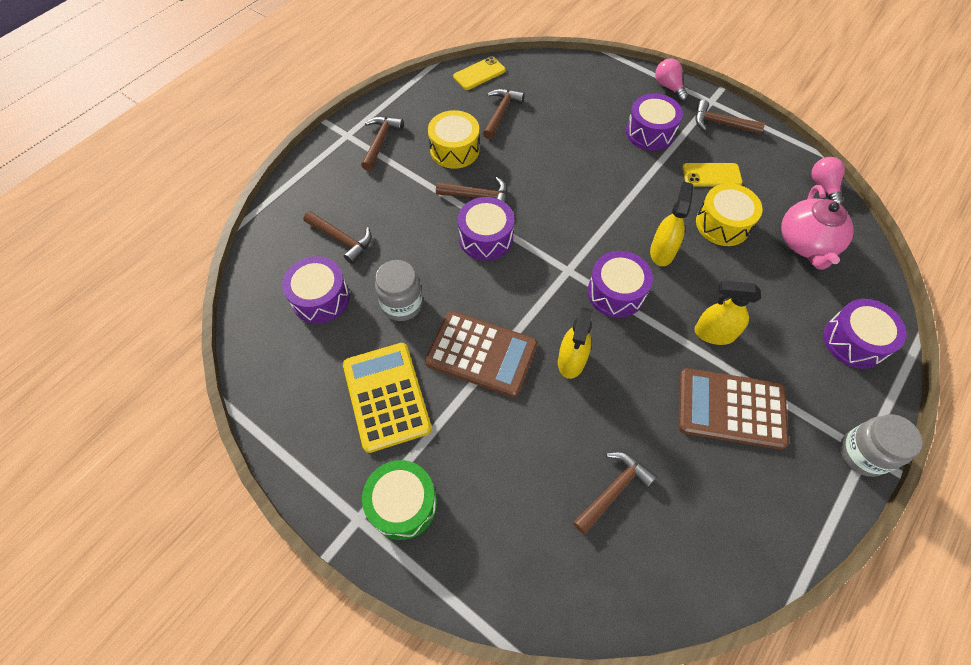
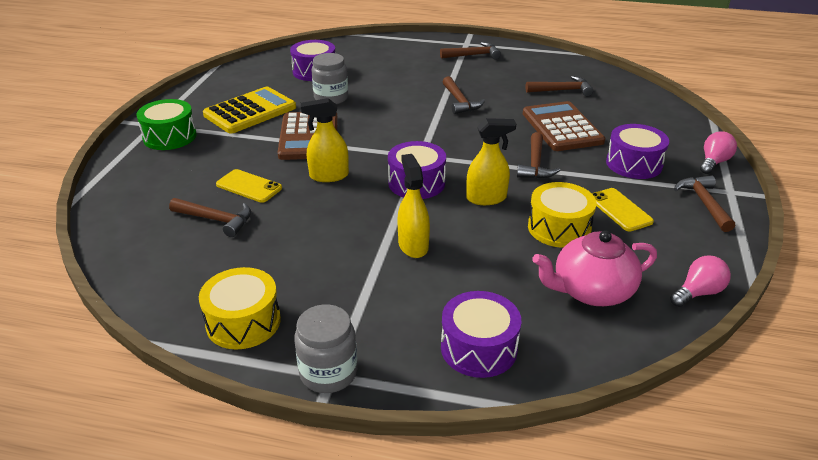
camera: 65 degrees right, 25 degrees down
(342, 239) = (369, 65): brown hammer -> brown hammer (535, 164)
(454, 149) = (498, 82): yellow drum -> yellow drum (243, 322)
(479, 74) = (595, 72): yellow phone -> yellow phone (249, 186)
(486, 238) = (421, 114): purple drum -> none
(731, 409) = (332, 270): brown calculator -> brown calculator (562, 127)

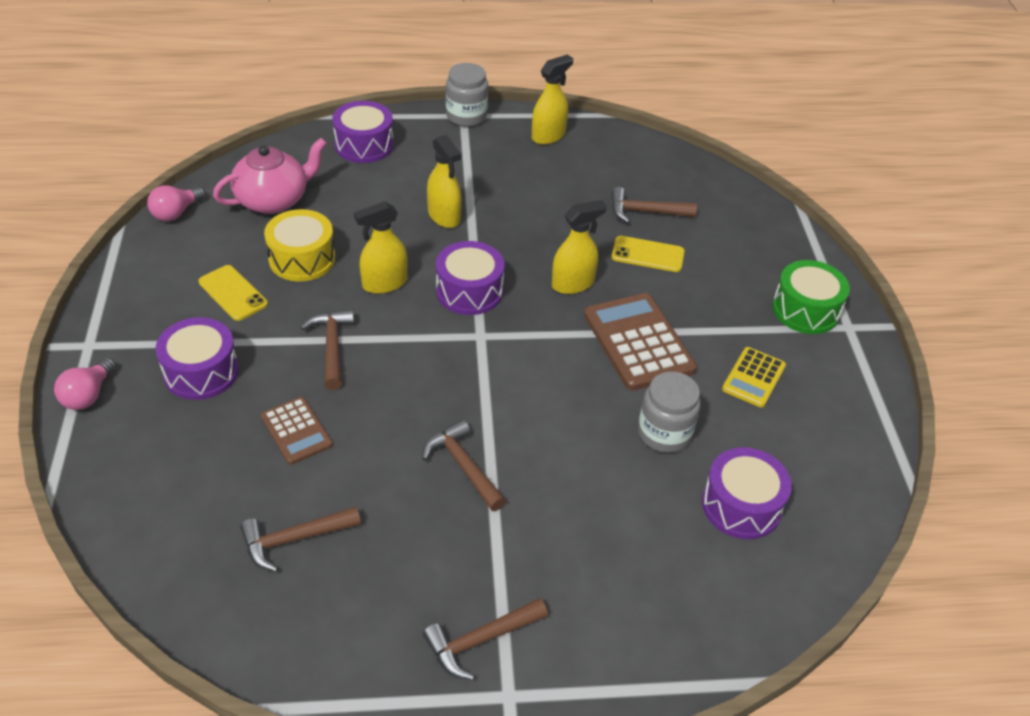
camera: 160 degrees right, 10 degrees up
(243, 322) = (548, 136): yellow drum -> yellow spray bottle
(250, 111) = (753, 378): yellow calculator -> yellow calculator, size x0.58
(562, 127) = (296, 431): brown calculator -> brown calculator, size x0.58
(704, 203) = (130, 320): brown hammer -> none

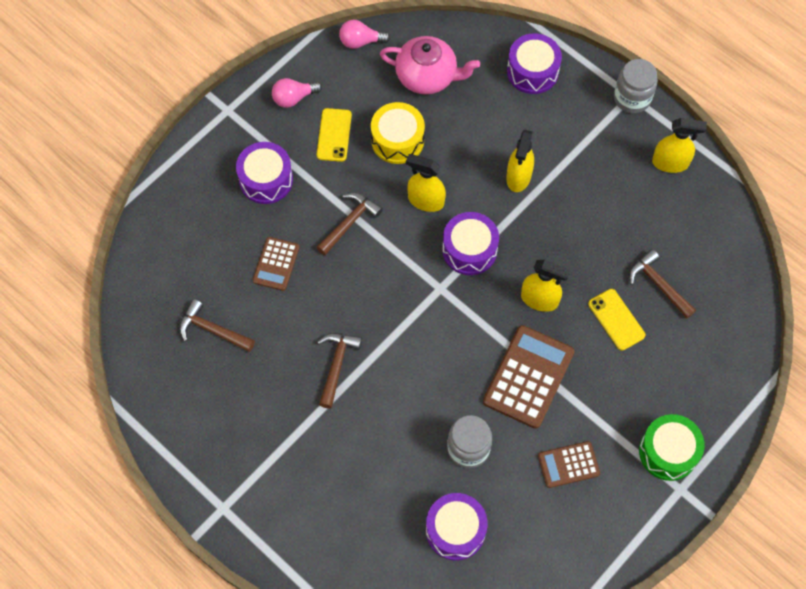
camera: 50 degrees right, 20 degrees up
(88, 395) = (198, 147): pink light bulb -> pink light bulb (293, 98)
(480, 641) = (239, 468): brown hammer -> none
(753, 378) = (568, 464): yellow calculator -> brown calculator

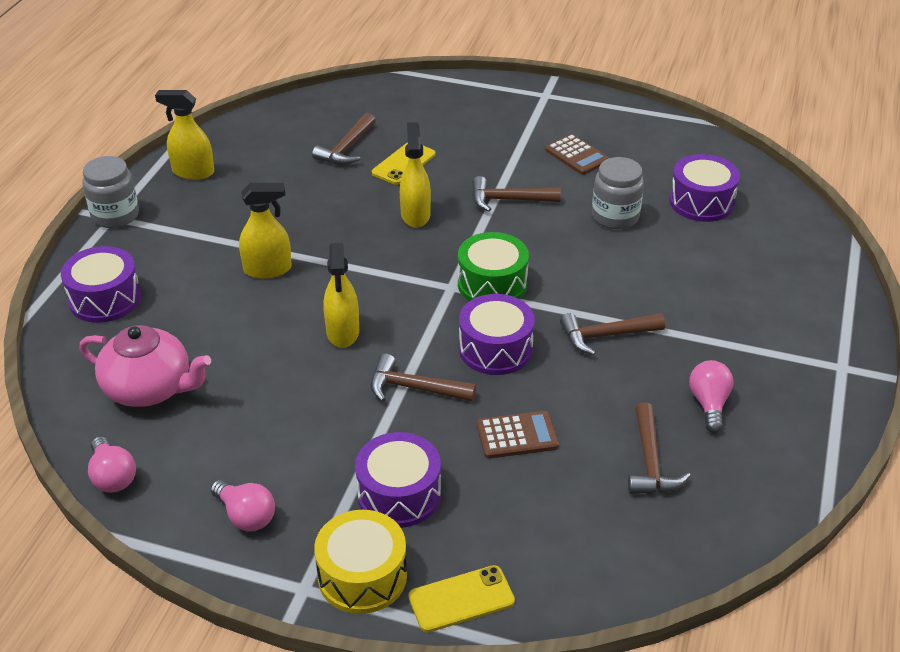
camera: 115 degrees left, 25 degrees down
(238, 395) = (709, 404): none -> pink light bulb
(334, 135) = (289, 449): yellow phone -> yellow phone (461, 599)
(397, 140) = (266, 384): yellow drum -> yellow drum (362, 576)
(427, 76) = (149, 389): pink teapot -> pink teapot turned 120 degrees clockwise
(469, 250) = (388, 279): purple drum -> purple drum (495, 349)
(528, 377) = (508, 200): brown calculator -> brown hammer
(668, 452) = (516, 107): green drum -> green drum (492, 284)
(670, 163) = (193, 172): yellow spray bottle -> yellow spray bottle turned 60 degrees counterclockwise

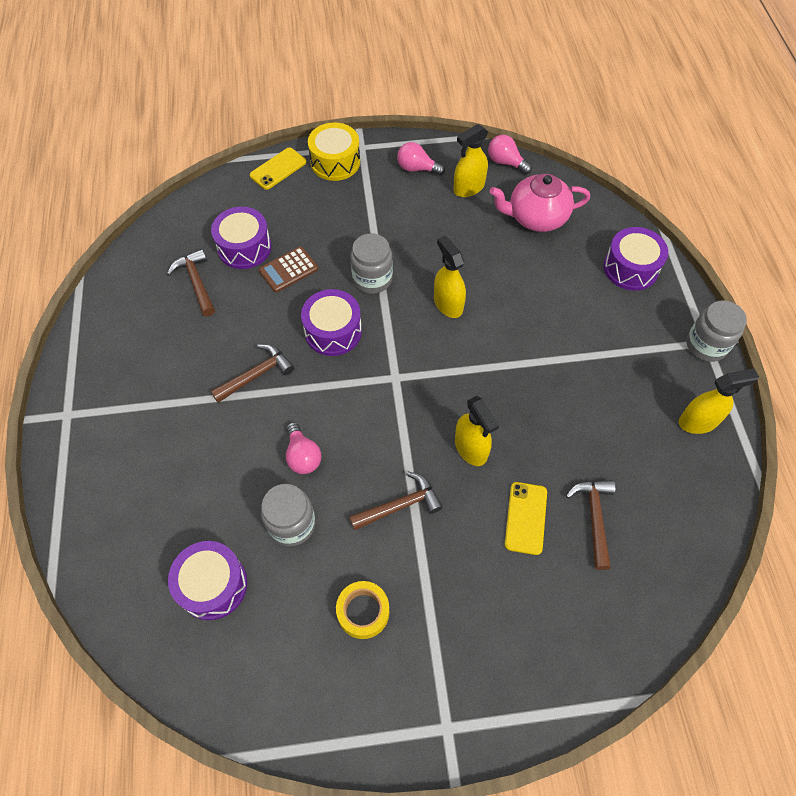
camera: 155 degrees right, 20 degrees up
(268, 269) = (544, 339): yellow spray bottle -> yellow spray bottle (468, 188)
(399, 494) = (341, 208): purple drum -> purple drum (244, 247)
(414, 388) = (372, 279): brown hammer -> grey jar
(492, 284) = (365, 393): green drum -> none
(576, 155) = (363, 612): brown calculator -> yellow tape
(709, 404) = (165, 341): pink light bulb -> pink light bulb (302, 456)

